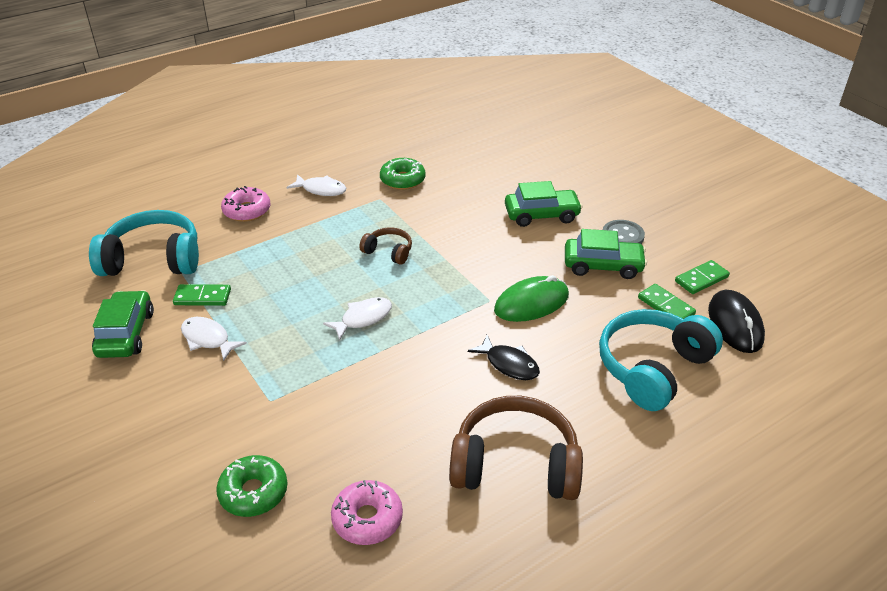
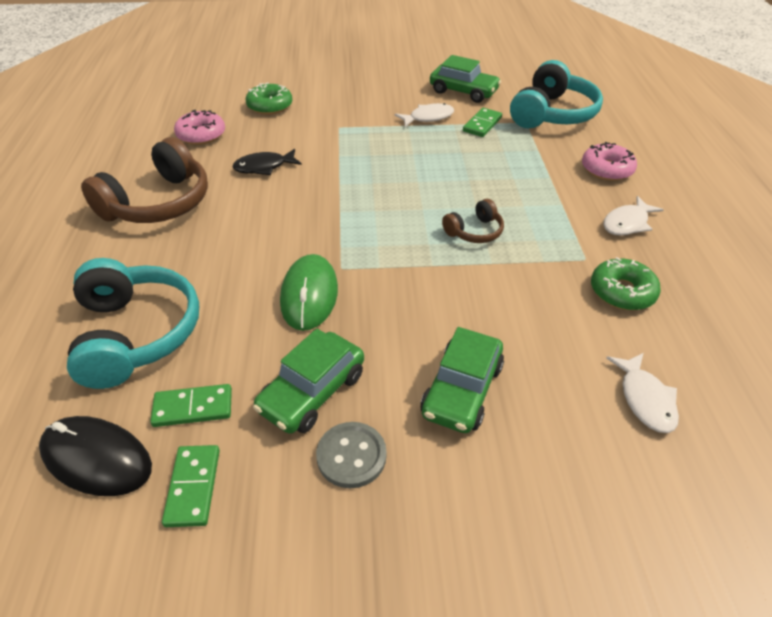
camera: 120 degrees right, 5 degrees up
(363, 318) = (387, 187): white fish -> white fish (645, 399)
(509, 364) = (250, 243): black fish -> black fish (264, 167)

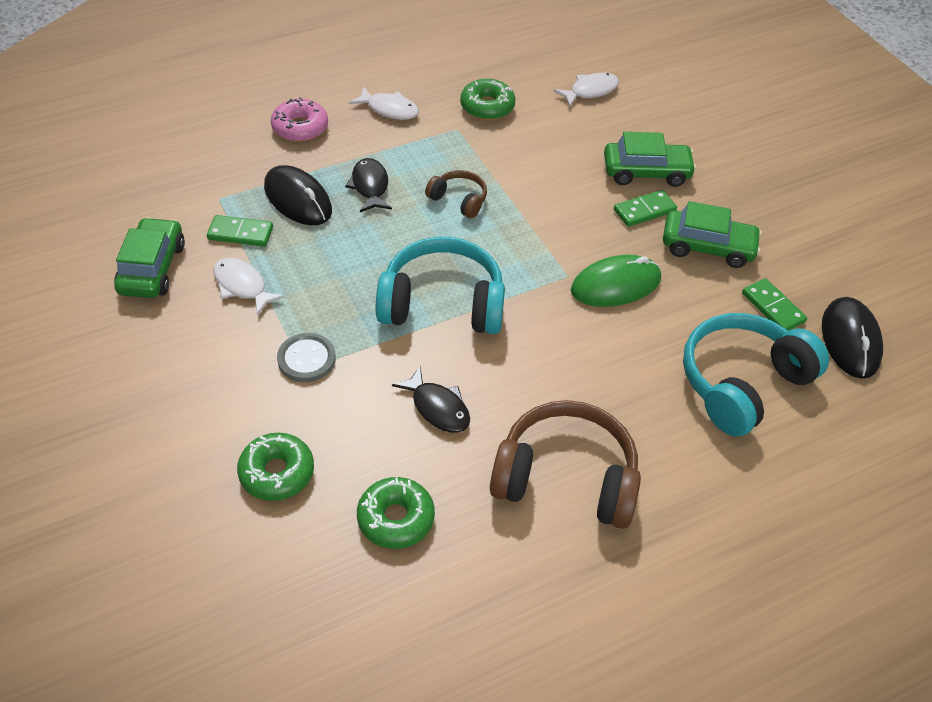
camera: 115 degrees left, 5 degrees up
(193, 487) = (822, 278): green domino -> green domino (644, 210)
(201, 135) = (396, 519): pink donut -> green donut
(351, 456) = (738, 211): grey button -> grey button (306, 359)
(510, 152) = (298, 199): none -> black mouse
(513, 188) = (370, 186): none -> black fish
(552, 114) = (188, 179): turquoise headphones -> turquoise headphones (442, 303)

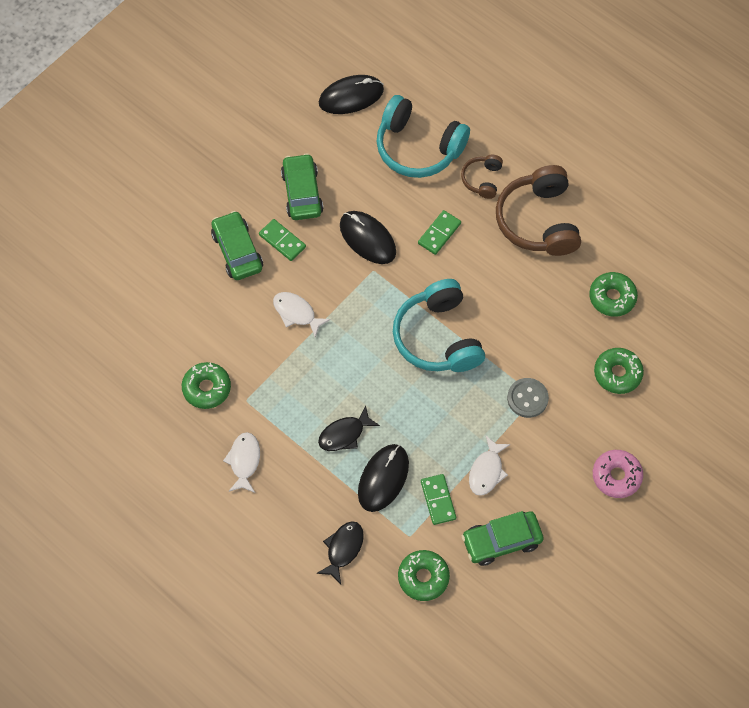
camera: 110 degrees left, 15 degrees up
(166, 193) = (423, 577): none -> green donut
(300, 128) = (299, 519): pink donut -> pink donut (616, 476)
(437, 407) = (524, 306): black fish -> black fish (343, 549)
(458, 200) = (330, 366): brown headphones -> brown headphones (482, 179)
(590, 91) = (150, 319): white fish -> white fish (296, 313)
(615, 285) = (367, 239): green mouse -> black mouse
(773, 307) = (343, 143): green domino -> green domino (439, 233)

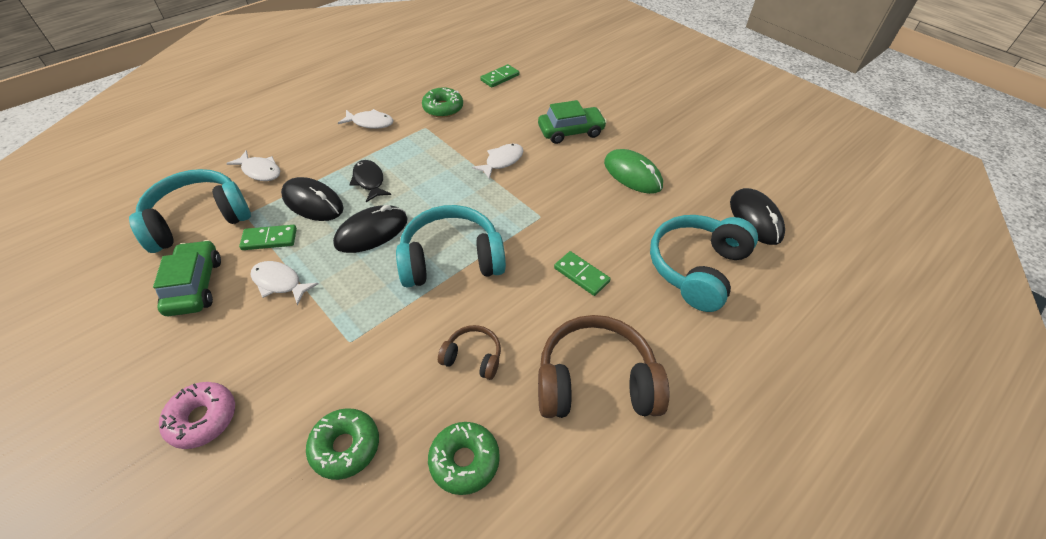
camera: 95 degrees right, 15 degrees down
(282, 241) = (579, 158): green domino -> green domino (500, 77)
(302, 193) = (632, 174): green car -> green mouse
(343, 549) = (260, 171): black fish -> white fish
(367, 239) = (578, 215): black mouse -> black mouse (371, 232)
(423, 577) = (198, 220): green donut -> turquoise headphones
(482, 179) = (656, 326): brown headphones -> brown headphones (473, 357)
(527, 398) = (349, 333): grey button -> none

